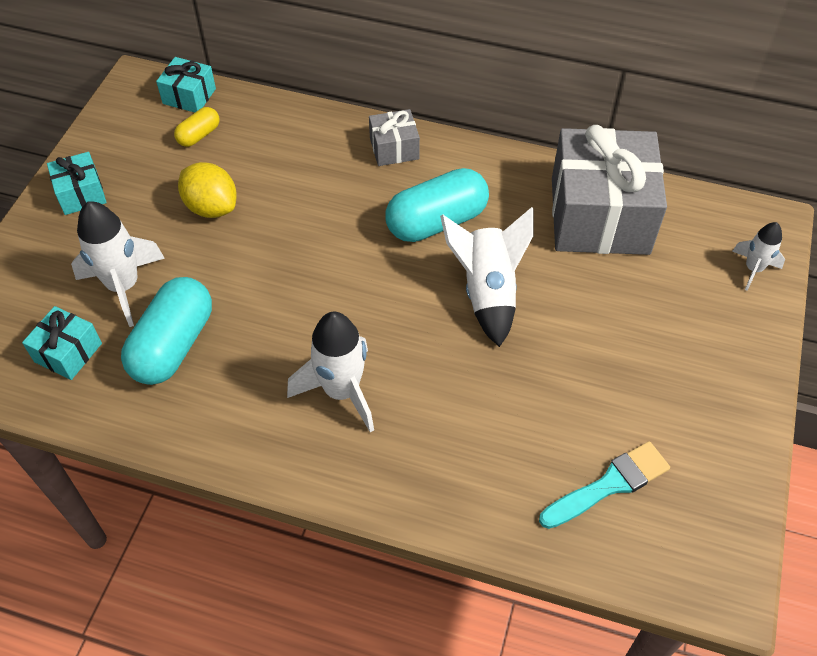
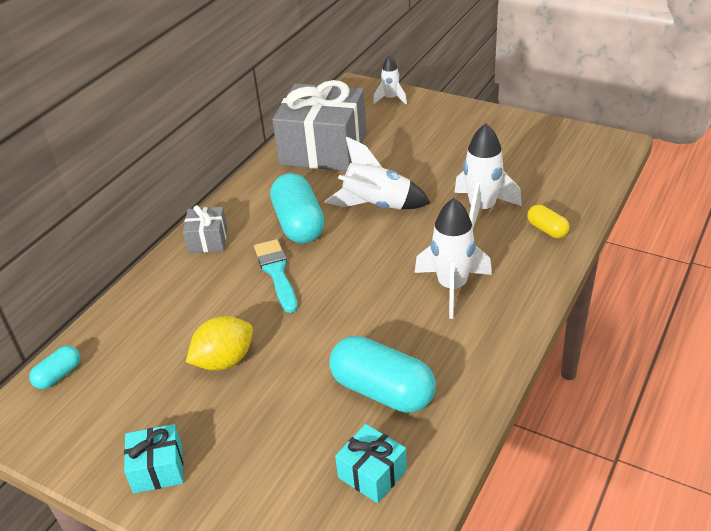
camera: 75 degrees left, 15 degrees down
(124, 286) = (301, 429): white rocket -> white rocket (482, 209)
(189, 96) = (59, 375): turquoise gift -> turquoise capsule
(199, 135) = (121, 368): yellow capsule -> yellow capsule (547, 230)
(609, 484) = (544, 173): turquoise brush -> turquoise brush (276, 272)

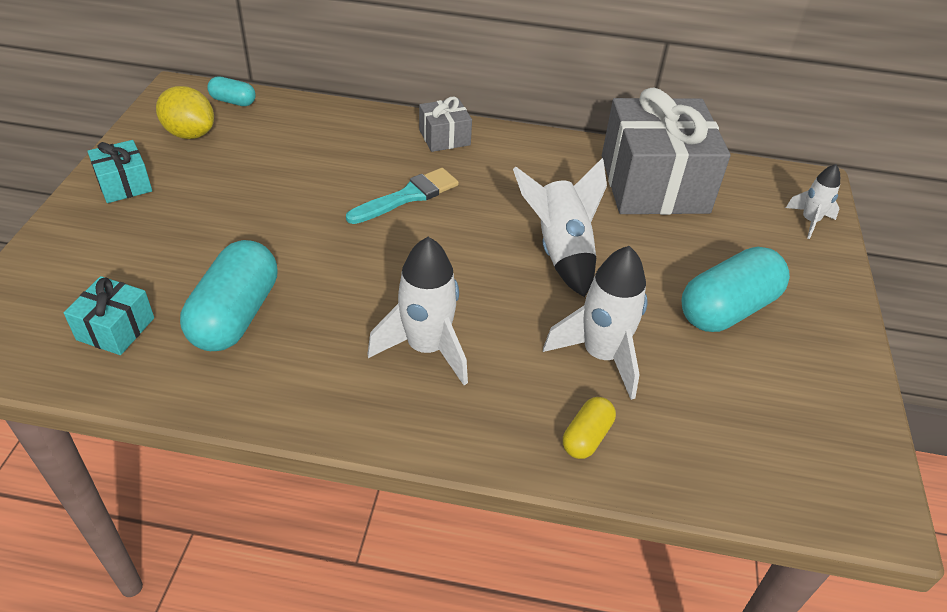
camera: 65 degrees right, 5 degrees up
(224, 361) = (265, 191): yellow lemon -> yellow lemon (190, 134)
(298, 224) = (497, 195): turquoise capsule -> turquoise capsule (727, 309)

